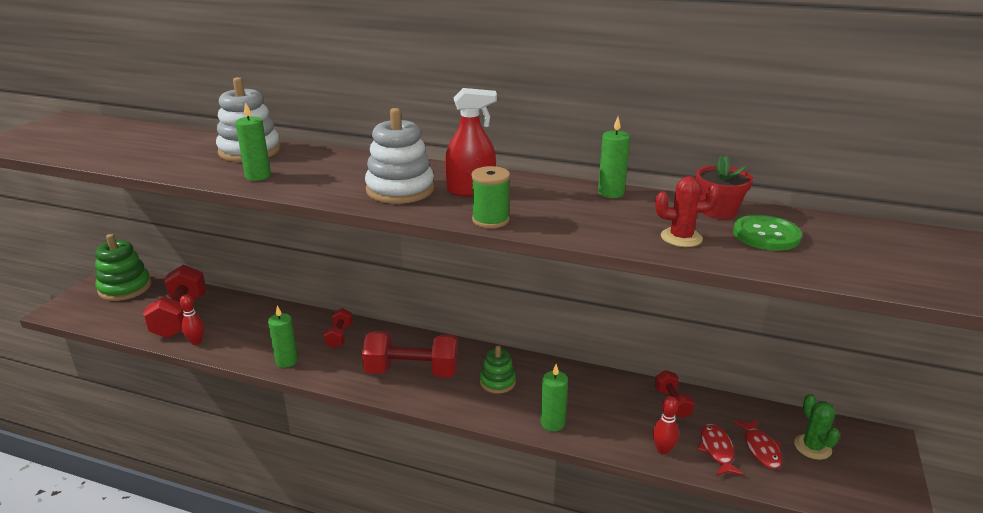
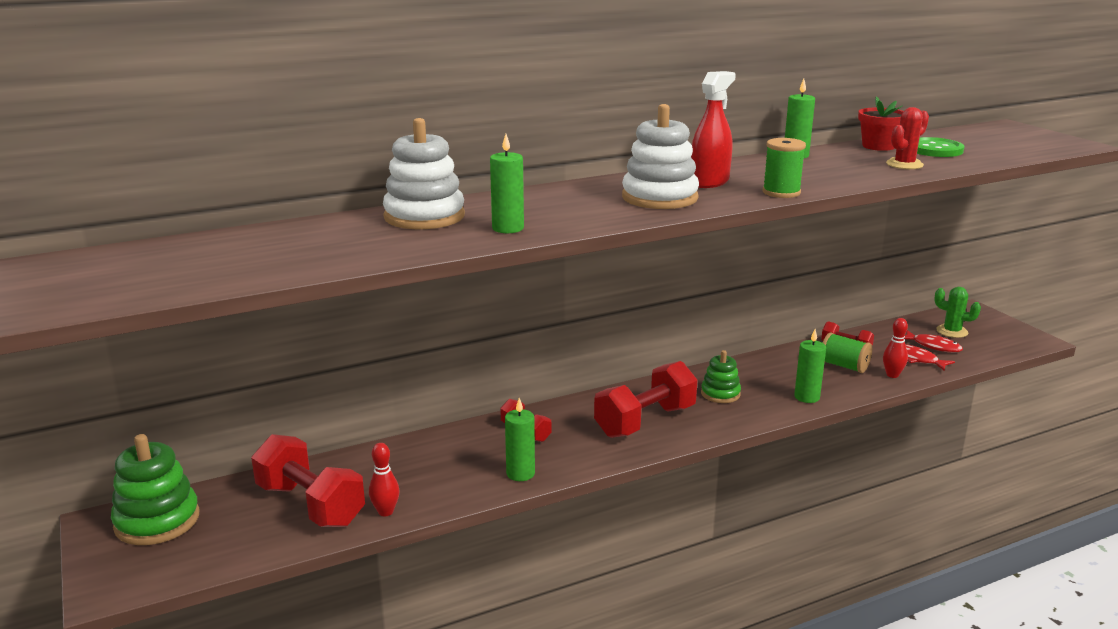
camera: 45 degrees left, 5 degrees down
(636, 417) = (844, 366): none -> green spool

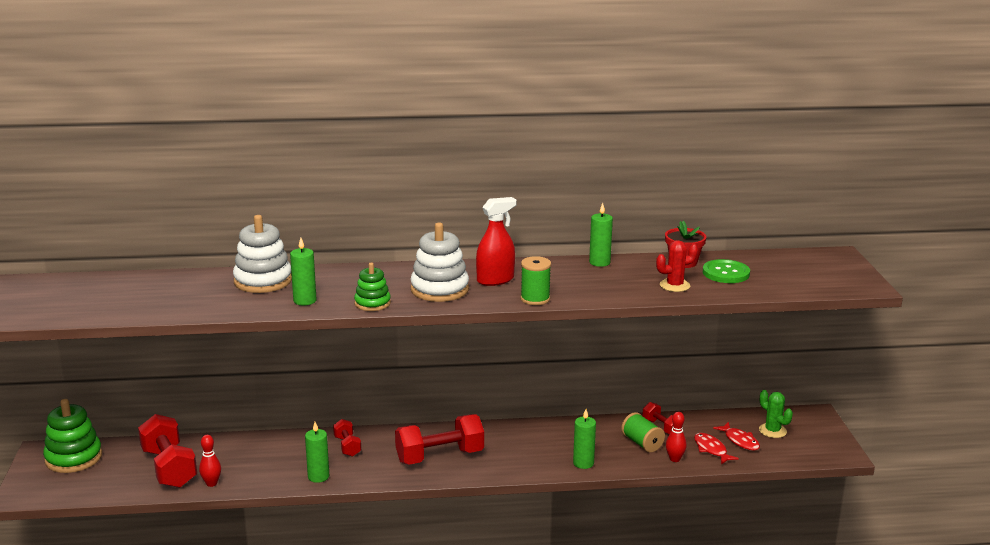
camera: 20 degrees right, 0 degrees up
(720, 394) = (517, 446): green stacking toy -> green stacking toy (372, 303)

